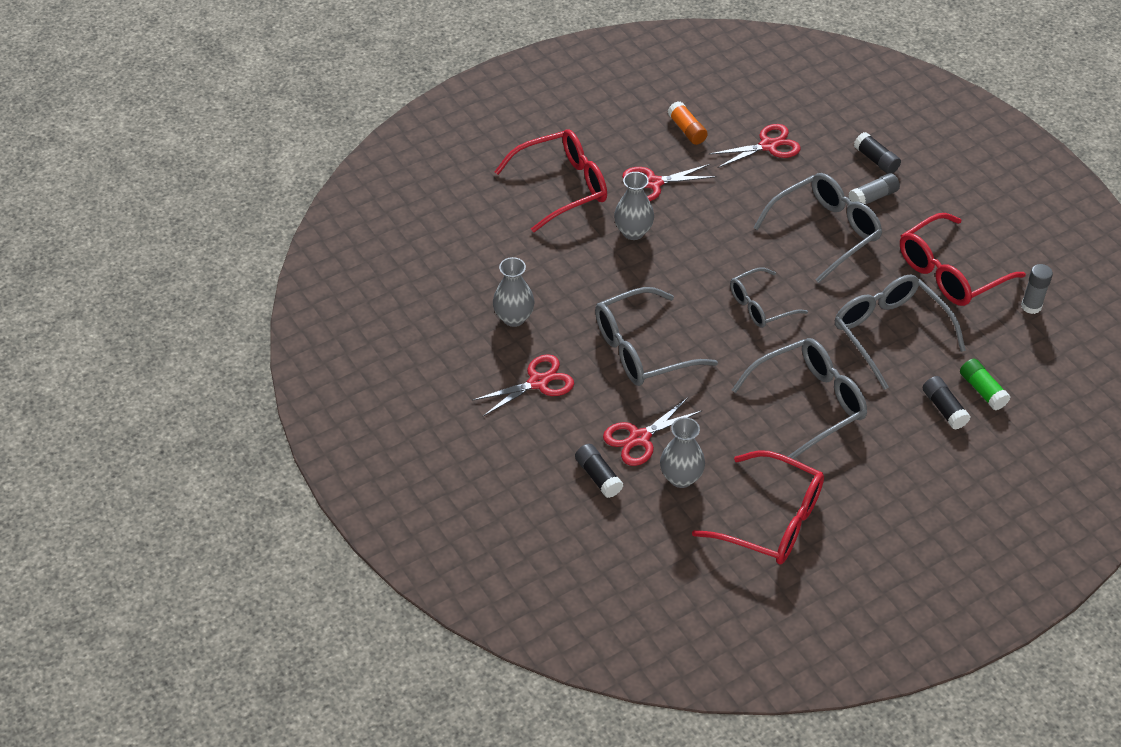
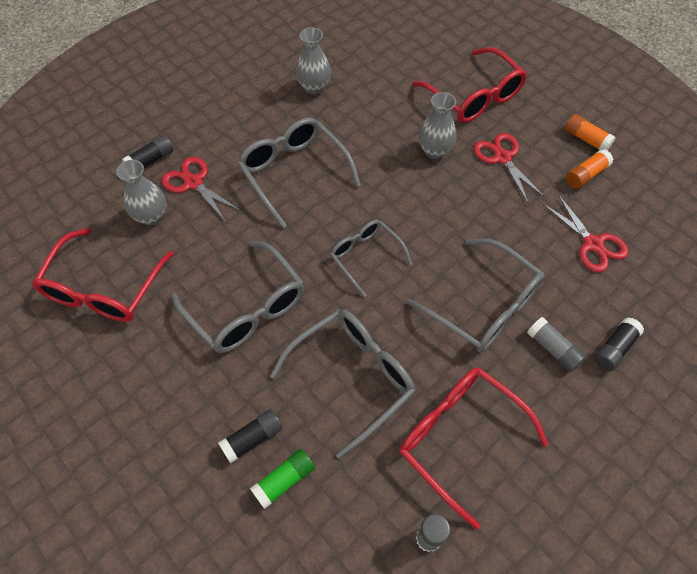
camera: 80 degrees right, 10 degrees up
(538, 382) = (247, 111): red scissors -> none
(641, 118) = (586, 139): none -> orange glue stick

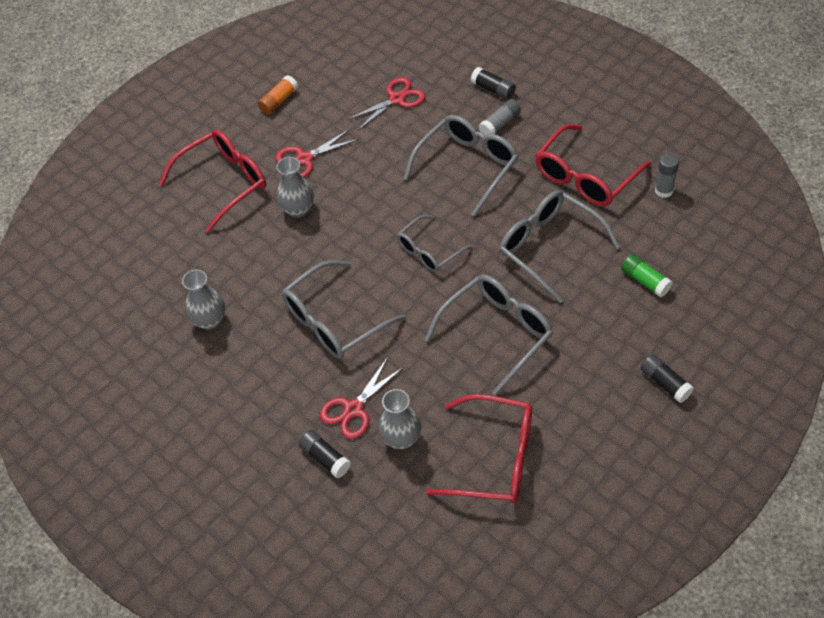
camera: 90 degrees left, 5 degrees down
(252, 438) = (617, 307): black glue stick -> black glue stick (665, 383)
(586, 175) = (321, 102): orange glue stick -> none

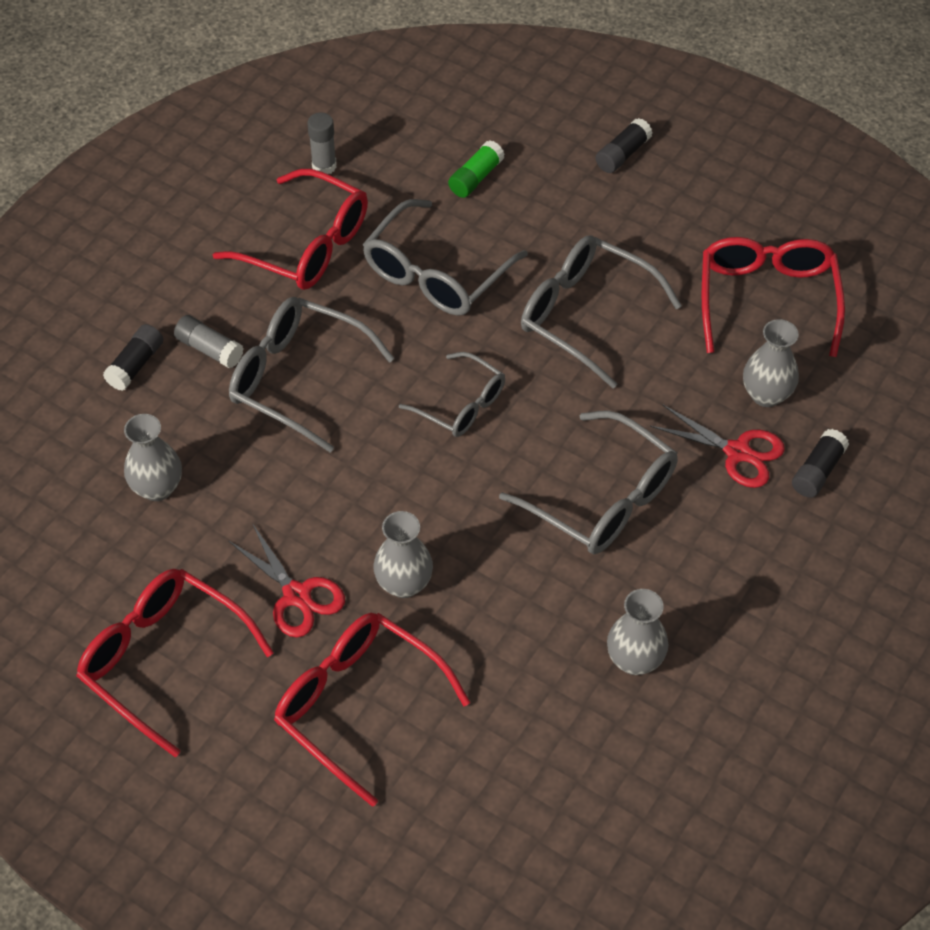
camera: 105 degrees left, 0 degrees up
(279, 101) = (164, 661): orange glue stick -> red glasses
(396, 99) = (157, 488): red scissors -> grey vase

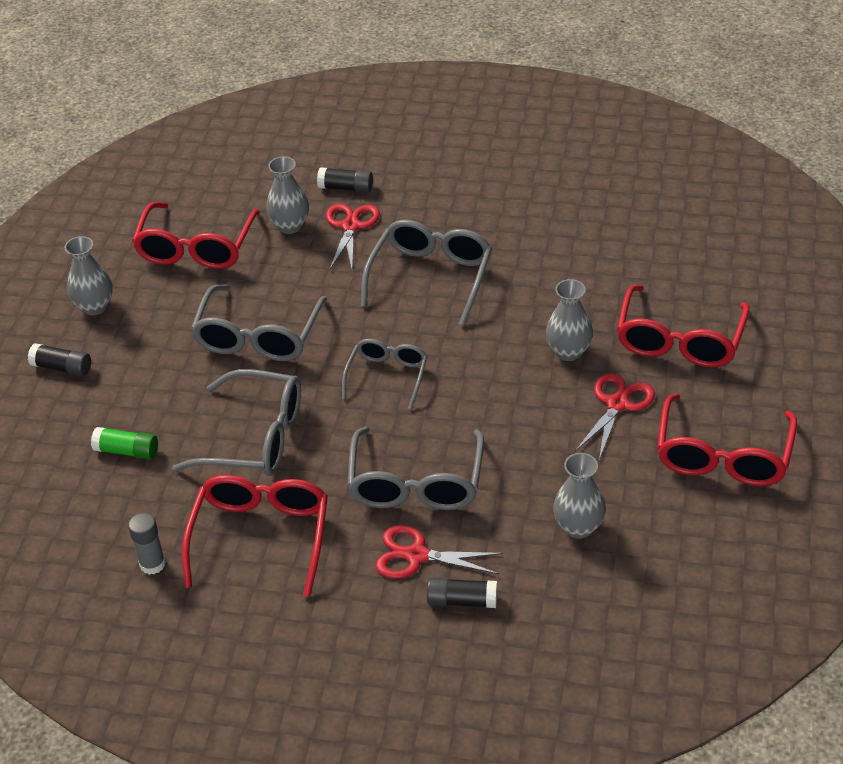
camera: 110 degrees left, 10 degrees down
(209, 349) = (416, 555): grey glue stick -> red scissors
(634, 660) = (551, 227): grey vase -> grey vase (95, 307)
(767, 301) = (196, 247): red glasses -> red glasses turned 60 degrees counterclockwise

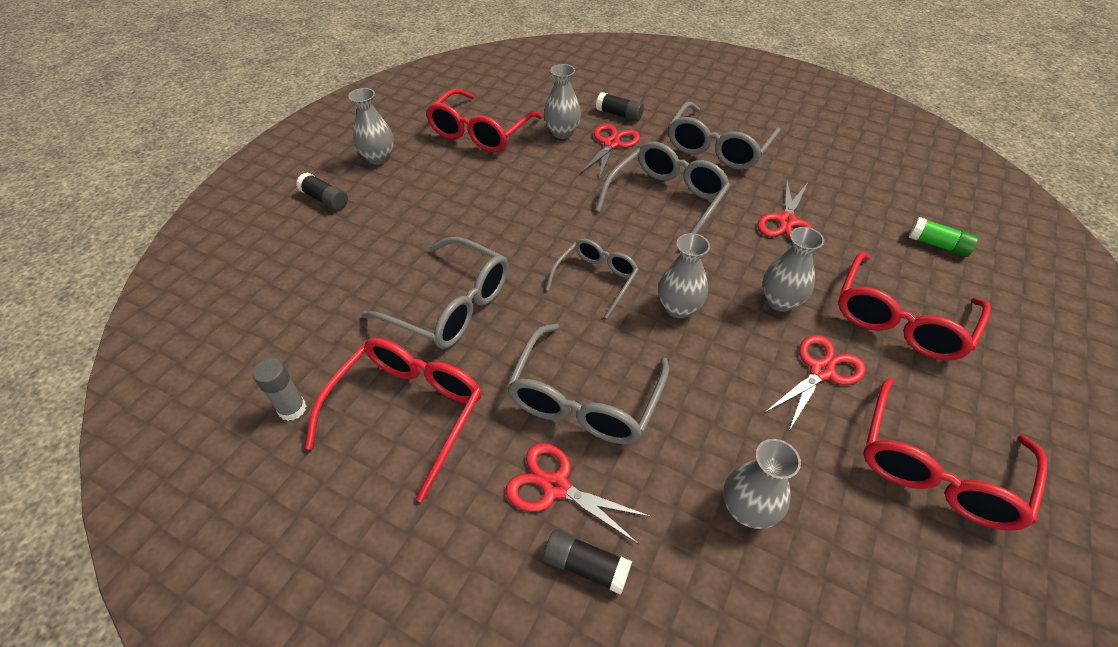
camera: 15 degrees right, 5 degrees up
(127, 451) = (334, 286): green glue stick -> green glue stick (938, 245)
(259, 336) = (497, 213): grey glasses -> grey glasses (718, 147)
(475, 382) = (678, 308): none -> grey vase
(558, 270) = (787, 222): none -> red scissors

